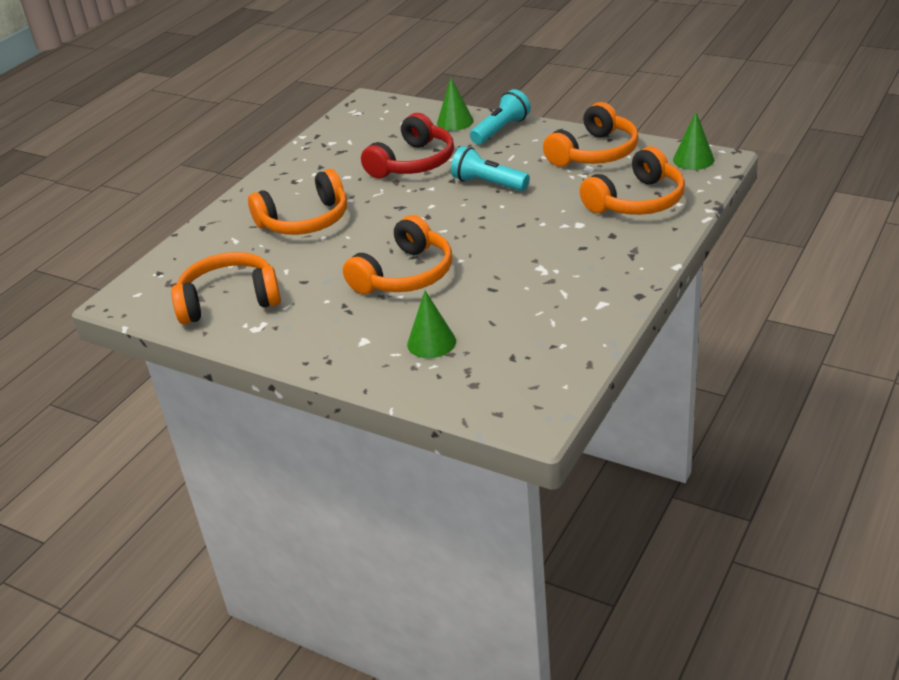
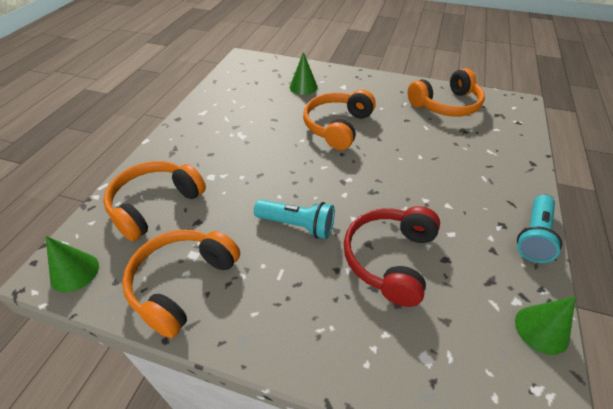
camera: 165 degrees right, 10 degrees up
(305, 221) = (448, 172): orange headphones -> none
(455, 122) = (372, 360): green cone -> green cone (541, 329)
(501, 130) = (301, 336): turquoise flashlight -> turquoise flashlight (534, 236)

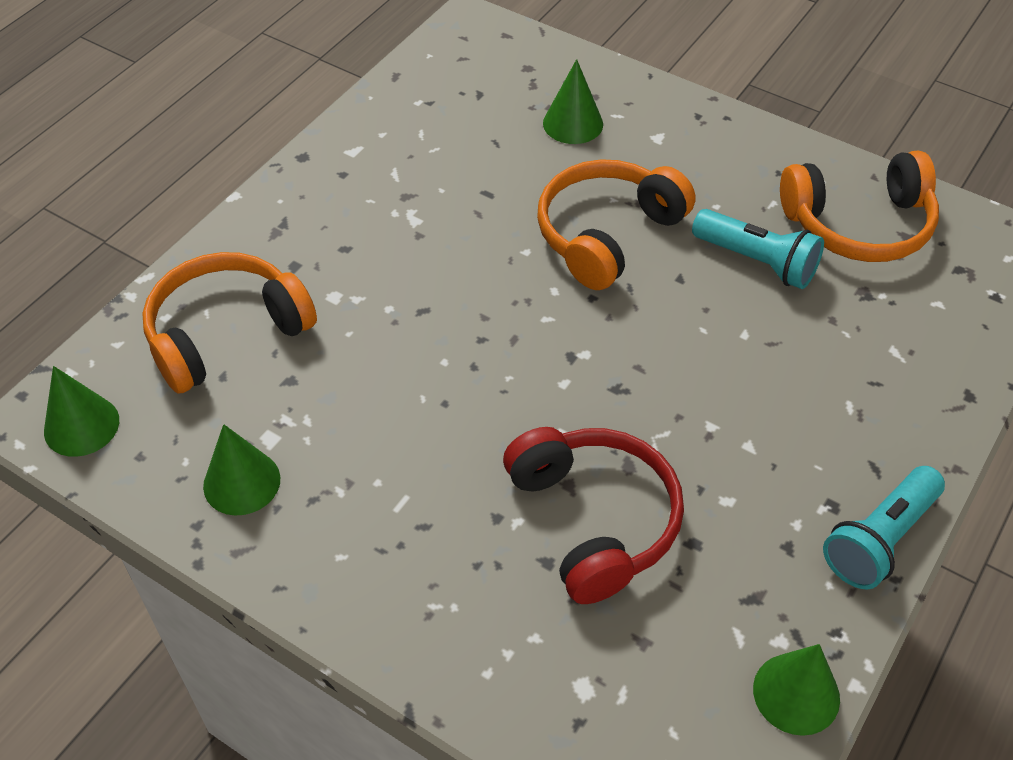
camera: 15 degrees right, 5 degrees up
(182, 283) = (241, 482): orange headphones -> green cone
(297, 225) = (457, 424): turquoise flashlight -> turquoise flashlight (757, 262)
(389, 259) = (595, 520): red headphones -> red headphones turned 120 degrees clockwise

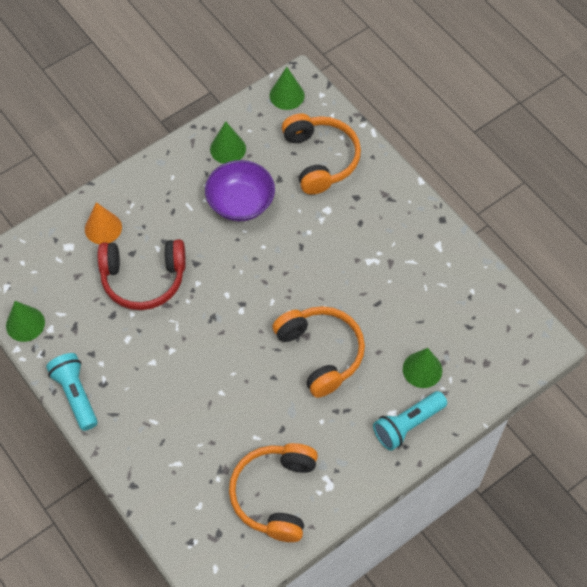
camera: 110 degrees right, 10 degrees up
(363, 422) = (240, 202): none -> purple bowl
(512, 637) = (103, 228): none -> orange cone
(757, 262) = (269, 422): turquoise flashlight -> turquoise flashlight (407, 424)

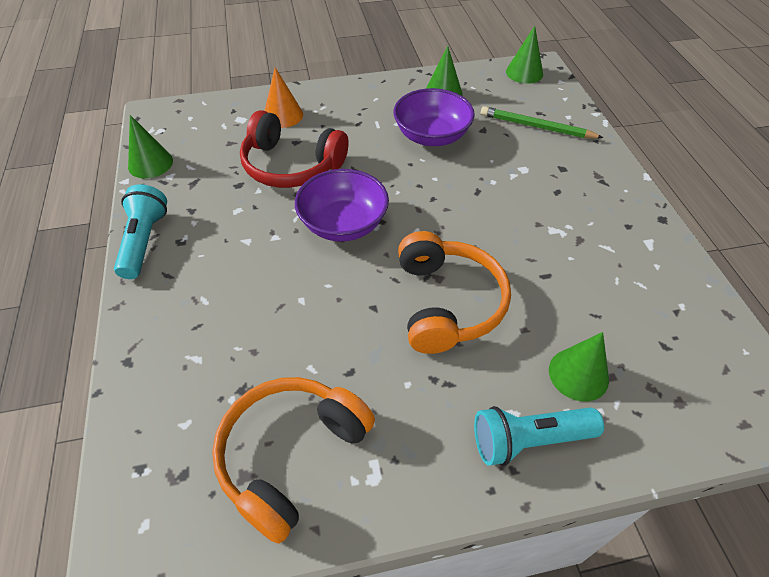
camera: 25 degrees right, 10 degrees down
(216, 318) = (343, 224): none -> purple bowl
(321, 159) = (536, 127): orange headphones -> green pencil

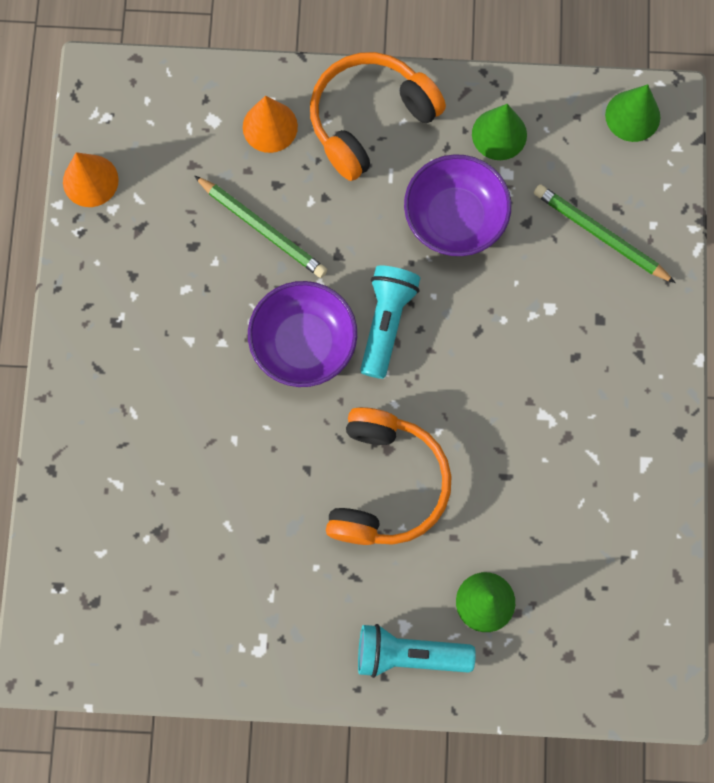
camera: 15 degrees right, 25 degrees up
(144, 241) = (76, 312): turquoise flashlight -> turquoise flashlight (386, 323)
(150, 163) = (90, 180): green cone -> orange cone
(291, 166) = (262, 228): red headphones -> green pencil
(291, 455) = (191, 610): orange headphones -> orange headphones (369, 119)

